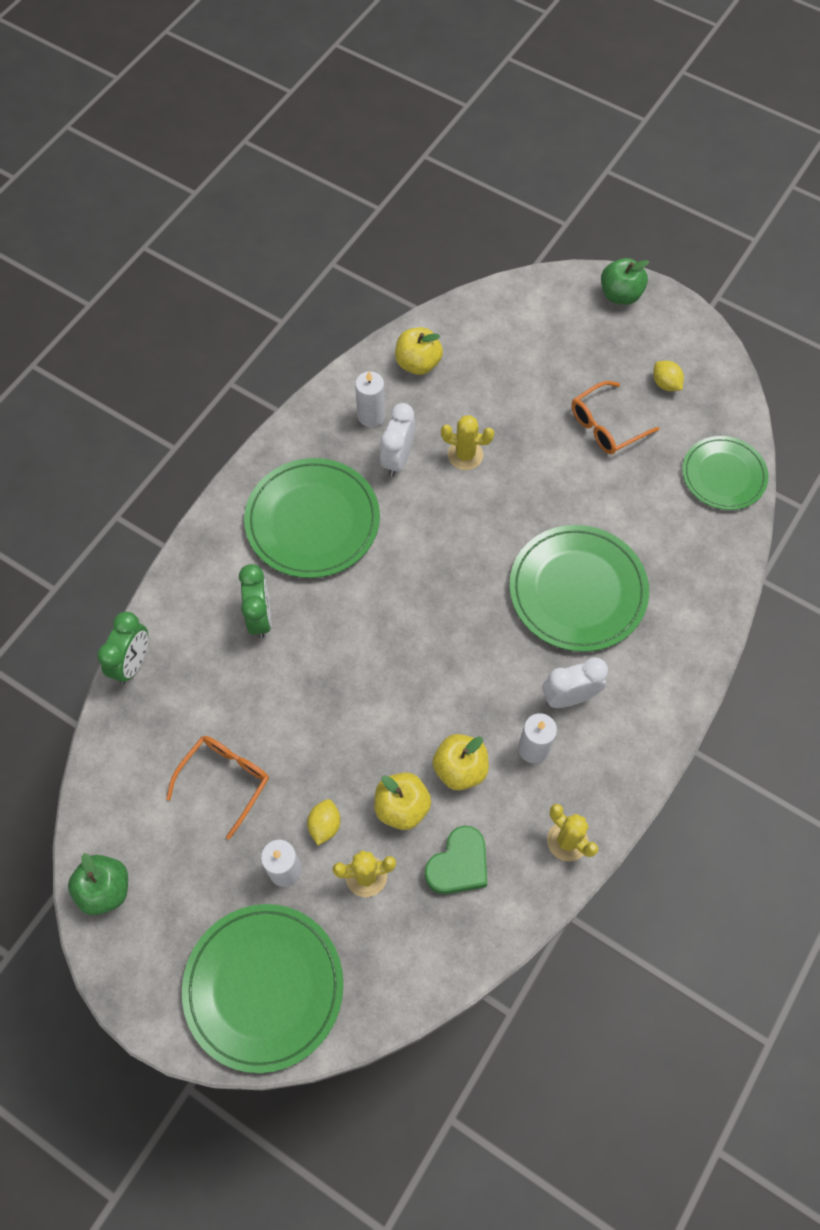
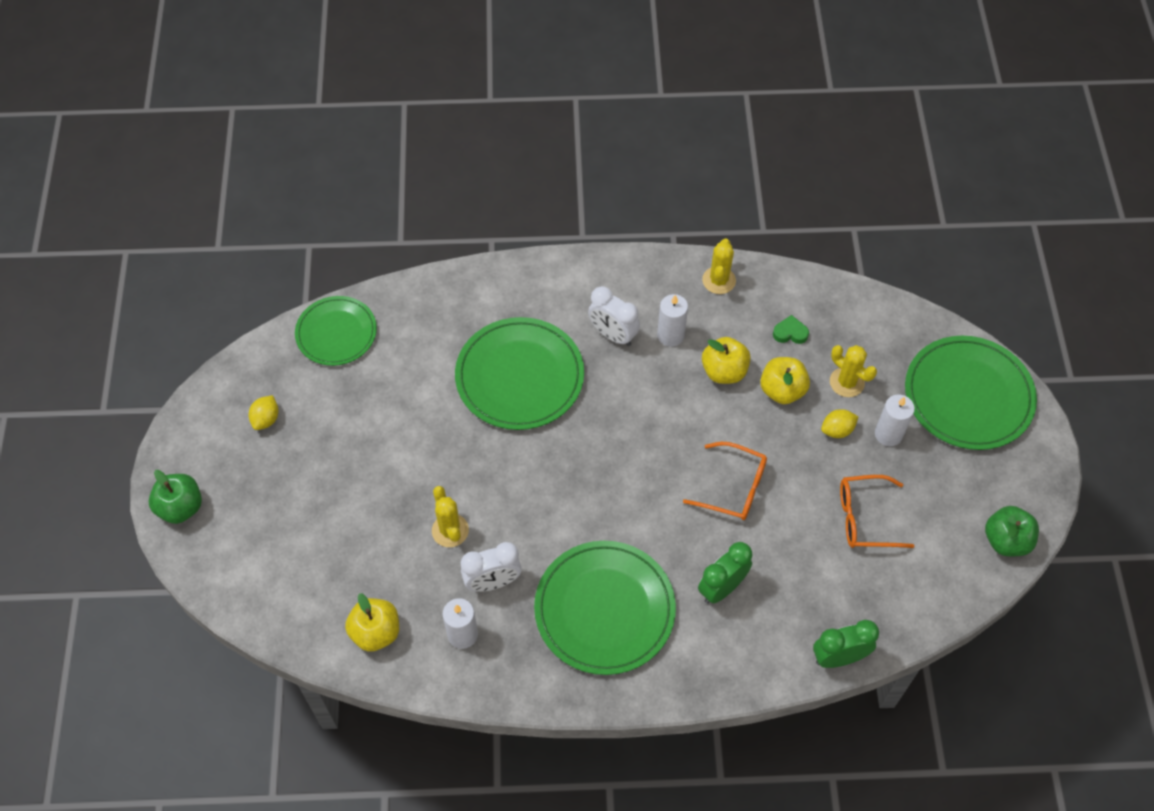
camera: 125 degrees left, 5 degrees down
(458, 864) = (790, 333): green heart -> green heart, size x0.59
(606, 426) = (343, 440): orange glasses -> orange glasses (734, 488)

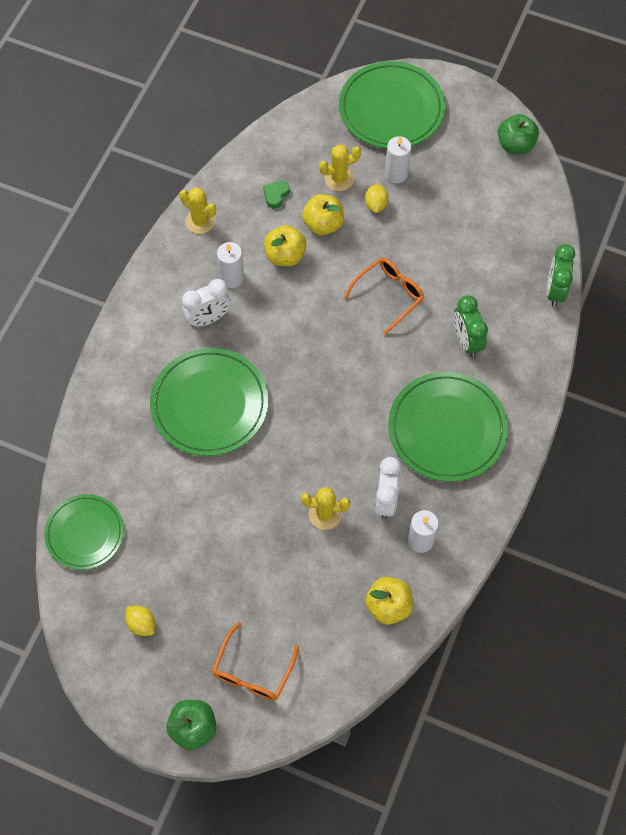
camera: 65 degrees left, 5 degrees up
(865, 518) = (456, 222): orange glasses -> orange glasses (252, 671)

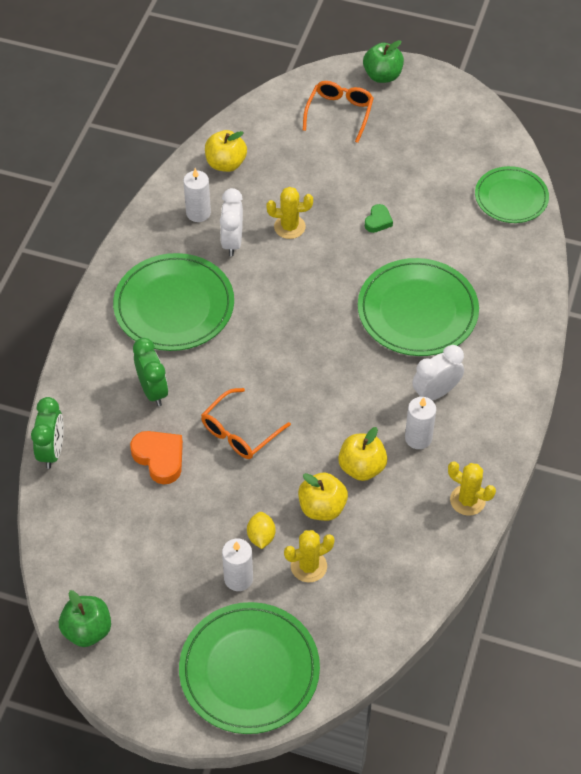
camera: 175 degrees right, 10 degrees down
(141, 624) = (441, 137): yellow lemon -> none
(276, 195) = (383, 539): green heart -> green heart (378, 221)
(460, 277) = (159, 458): none -> orange heart

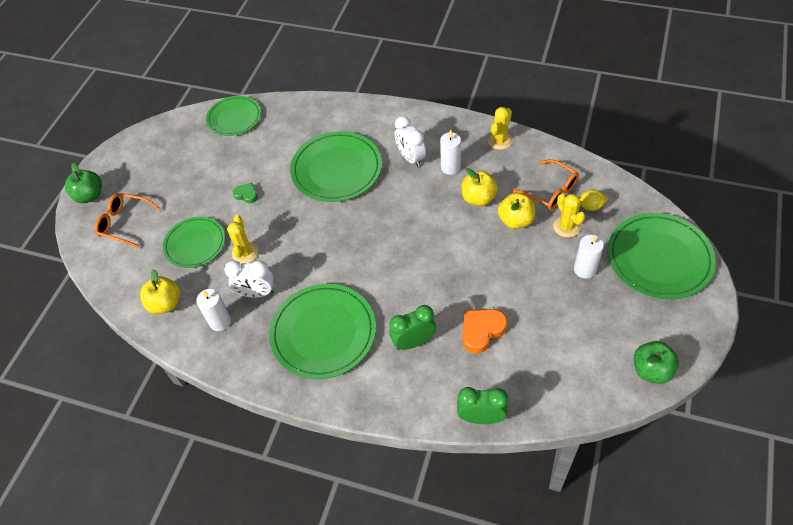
camera: 85 degrees left, 0 degrees up
(239, 432) = (452, 276): orange glasses -> orange glasses (550, 191)
(261, 536) = (546, 257): yellow lemon -> yellow lemon (590, 206)
(305, 180) = (195, 244): none -> green plate

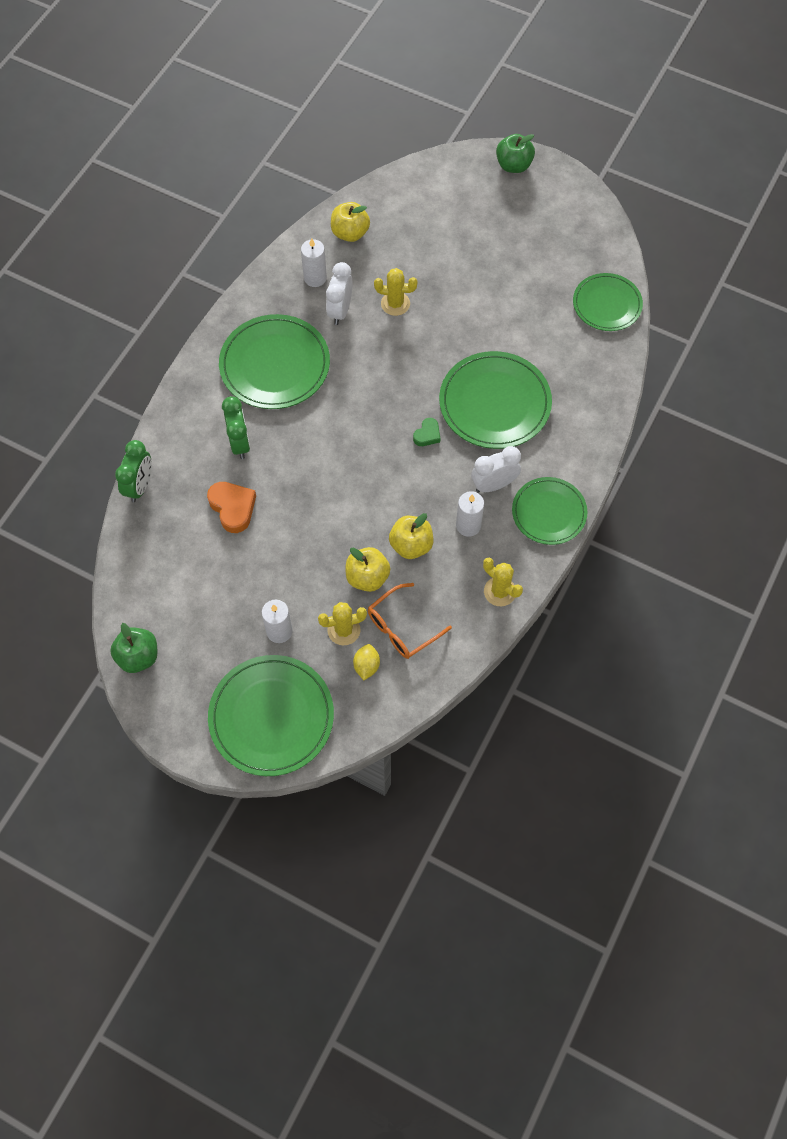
camera: 95 degrees right, 10 degrees up
(125, 223) = (465, 197): orange glasses -> none
(195, 244) = (420, 259): green plate -> green plate (549, 512)
(246, 195) = (478, 310): green heart -> green heart (427, 434)

